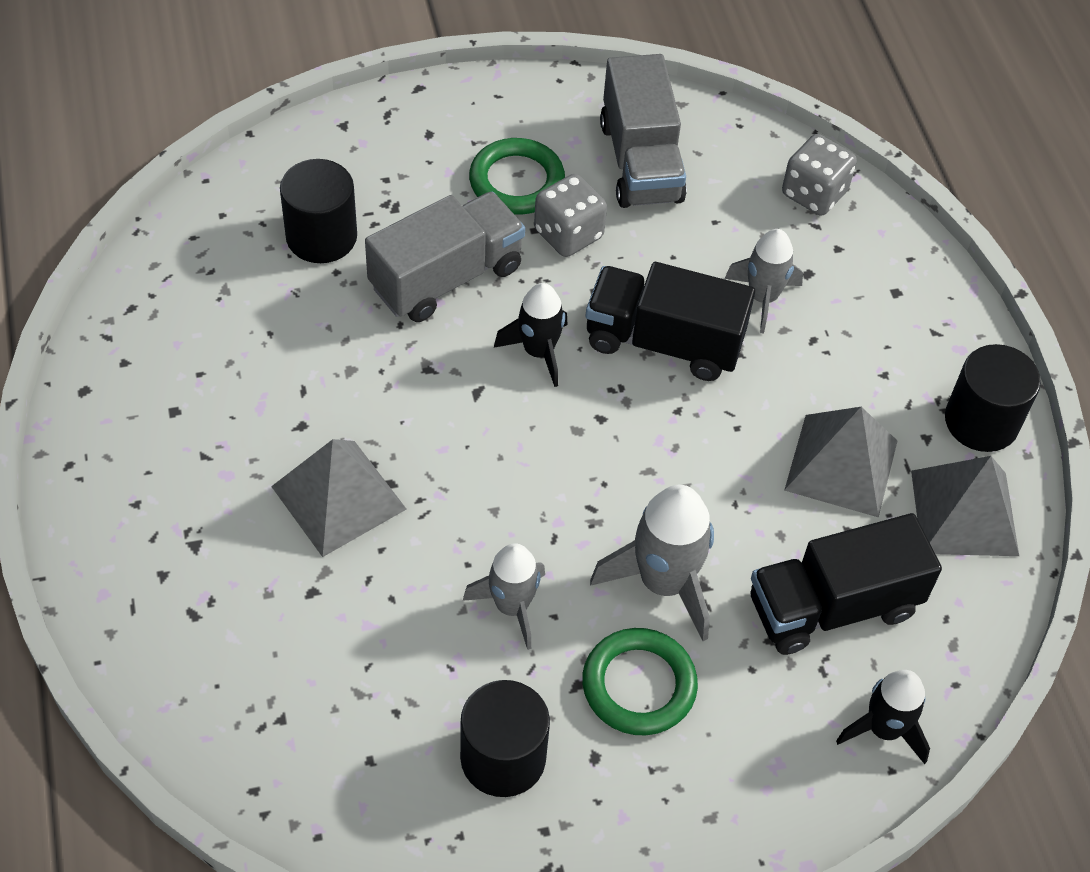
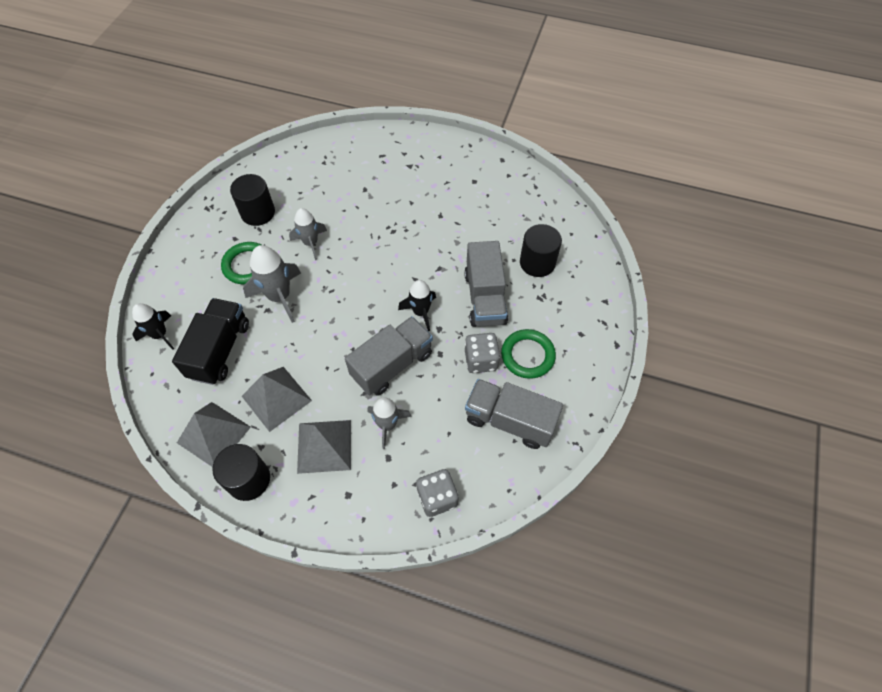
camera: 125 degrees right, 5 degrees up
(338, 498) = (398, 213): grey pyramid -> grey pyramid (324, 446)
(663, 342) = (392, 365): black truck -> grey truck

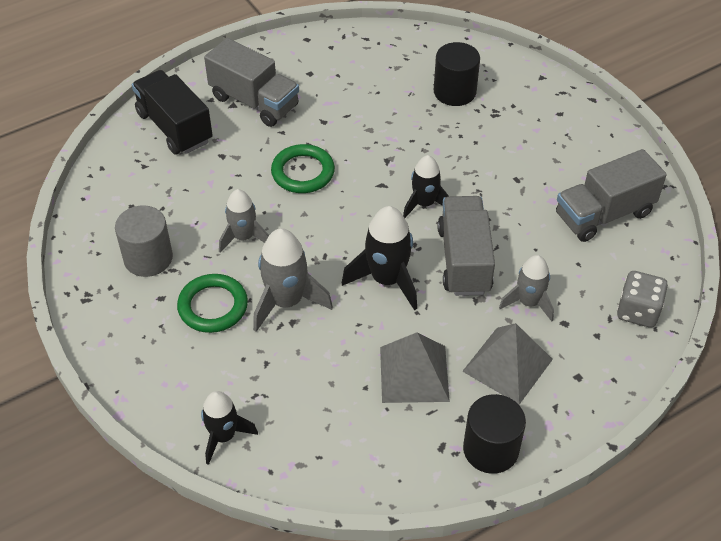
camera: 50 degrees left, 10 degrees down
(214, 434) = (408, 452): grey pyramid -> none
(220, 350) = (303, 391): black truck -> black truck (174, 127)
(258, 213) = (148, 258): black cylinder -> grey cylinder
(339, 334) = (387, 280): none -> black rocket
(481, 360) = (522, 194): grey dice -> none
(485, 298) = (456, 150): grey truck -> grey truck (254, 102)
(527, 355) = (548, 161): green ring -> green ring (303, 172)

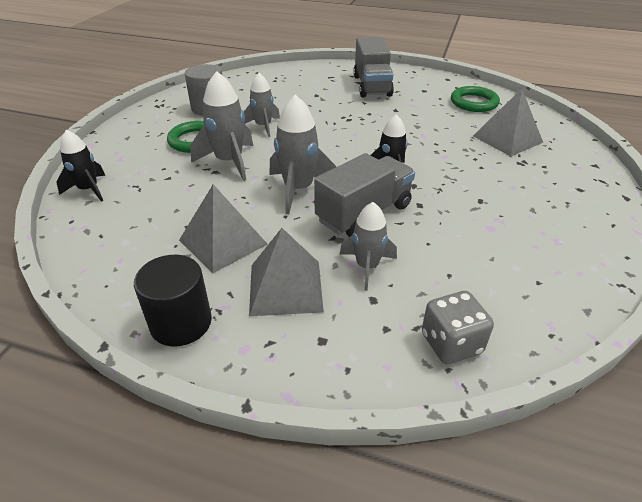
camera: 50 degrees right, 10 degrees down
(174, 127) = (315, 76): black truck -> none
(303, 172) = (344, 121): green ring -> green ring (474, 103)
(387, 280) = (298, 189): black rocket -> grey rocket
(454, 92) = (507, 139): black cylinder -> grey pyramid
(604, 214) = (525, 262): grey truck -> none

